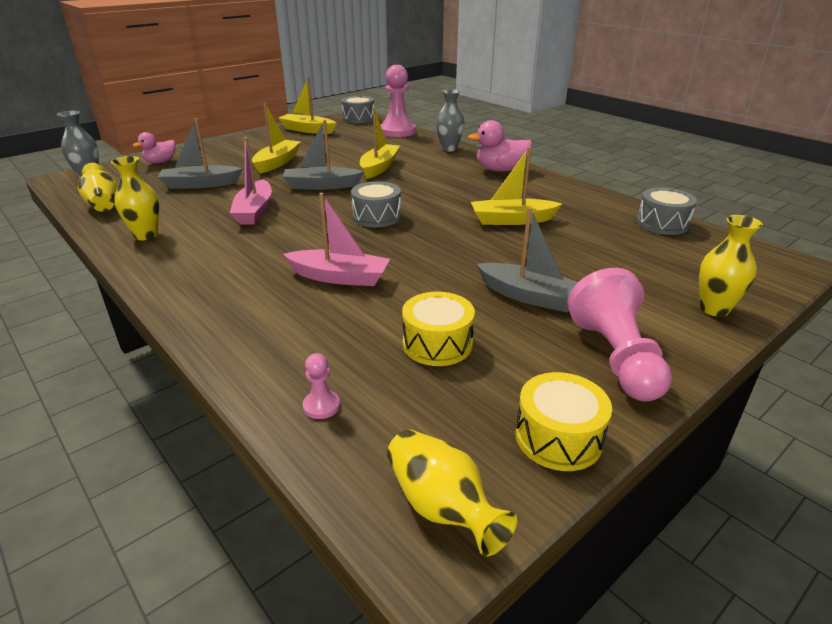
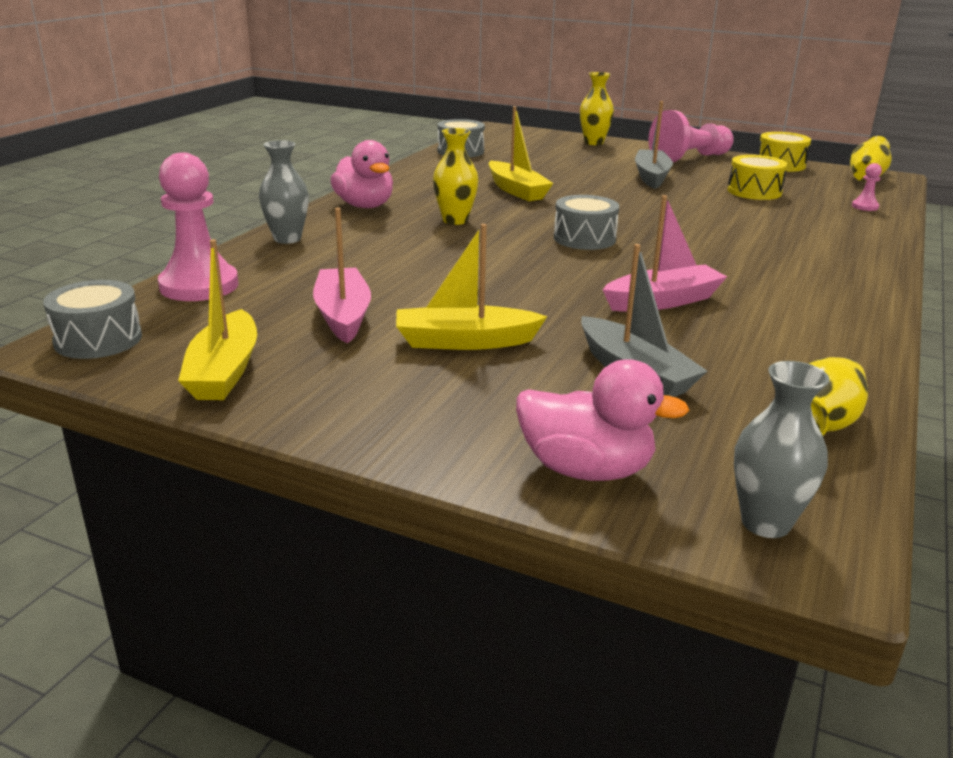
camera: 115 degrees left, 5 degrees down
(146, 235) = (825, 342): yellow vase -> yellow vase (455, 220)
(160, 162) = (586, 469): pink duck -> pink duck, size x1.51
(321, 186) = (529, 284): grey boat -> none
(340, 277) = (728, 229): pink boat -> pink boat (343, 315)
(379, 167) = (415, 265): yellow boat -> none

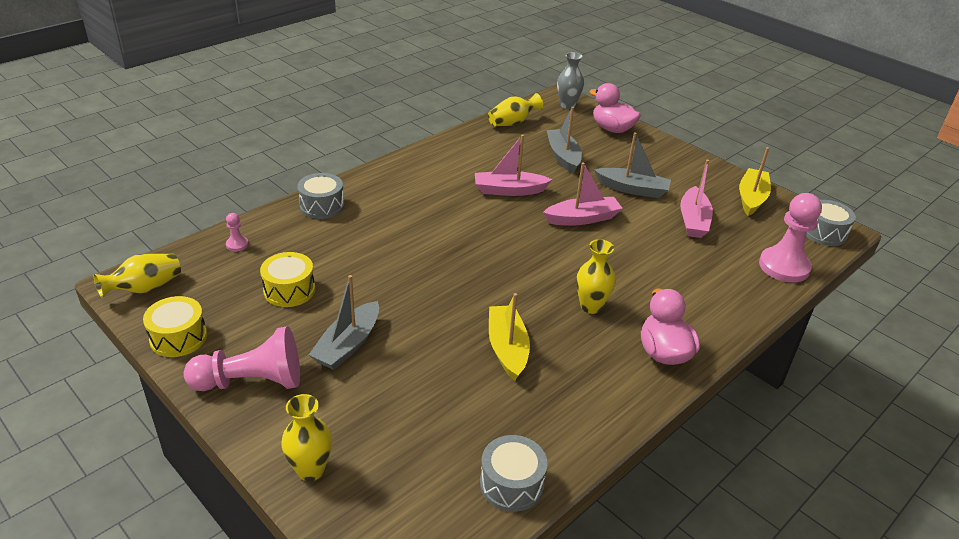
camera: 160 degrees left, 10 degrees up
(287, 239) = (731, 311): grey vase -> none
(464, 341) = (632, 189): yellow boat -> grey boat
(521, 288) = (582, 218): none -> pink boat
(584, 238) = (505, 257): grey drum -> grey drum (322, 206)

